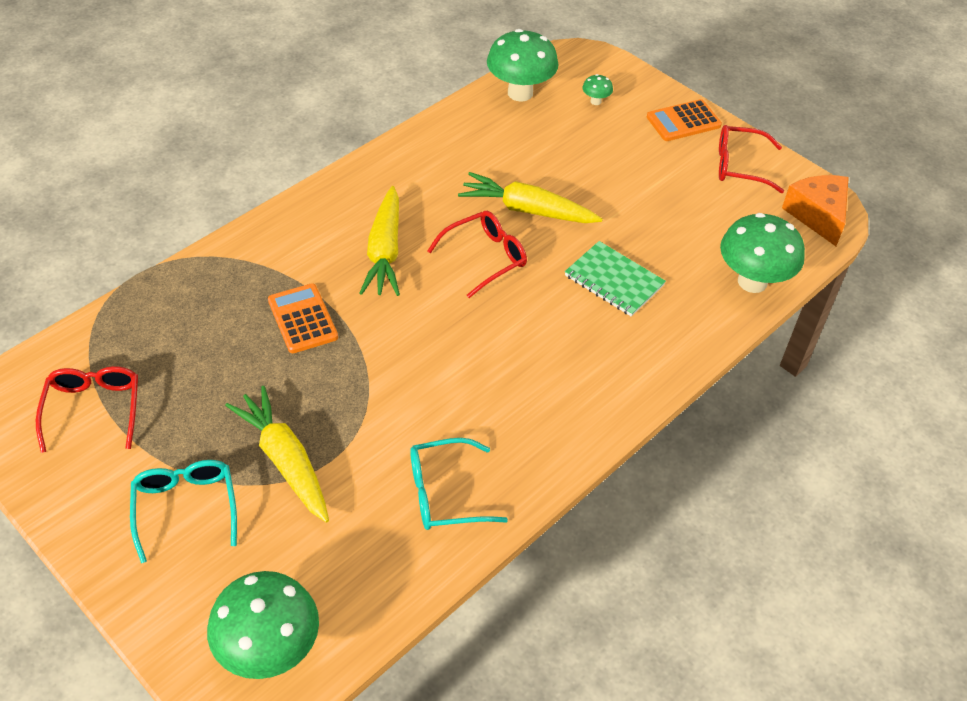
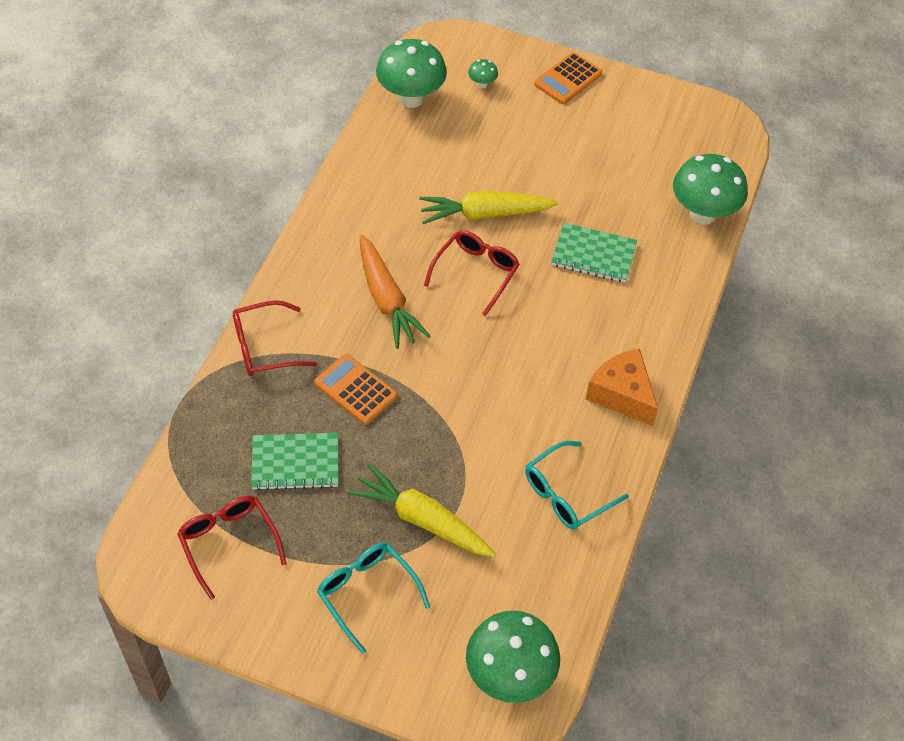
camera: 25 degrees left, 5 degrees up
(203, 362) = (295, 463): none -> green notebook
(385, 252) = (387, 300): yellow carrot -> orange carrot
(739, 166) = (637, 107): red glasses -> red glasses (264, 347)
(817, 215) = (722, 133): orange cheese -> orange cheese (622, 394)

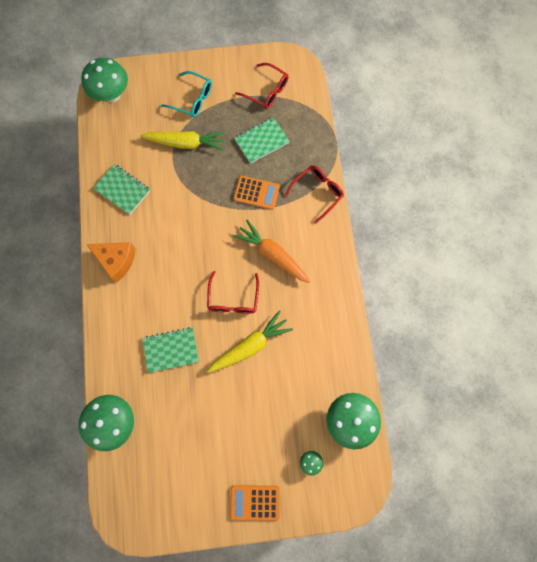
camera: 155 degrees right, 20 degrees up
(567, 494) = (122, 190): turquoise glasses -> green notebook
(568, 79) = (255, 502): orange calculator -> orange calculator turned 105 degrees counterclockwise

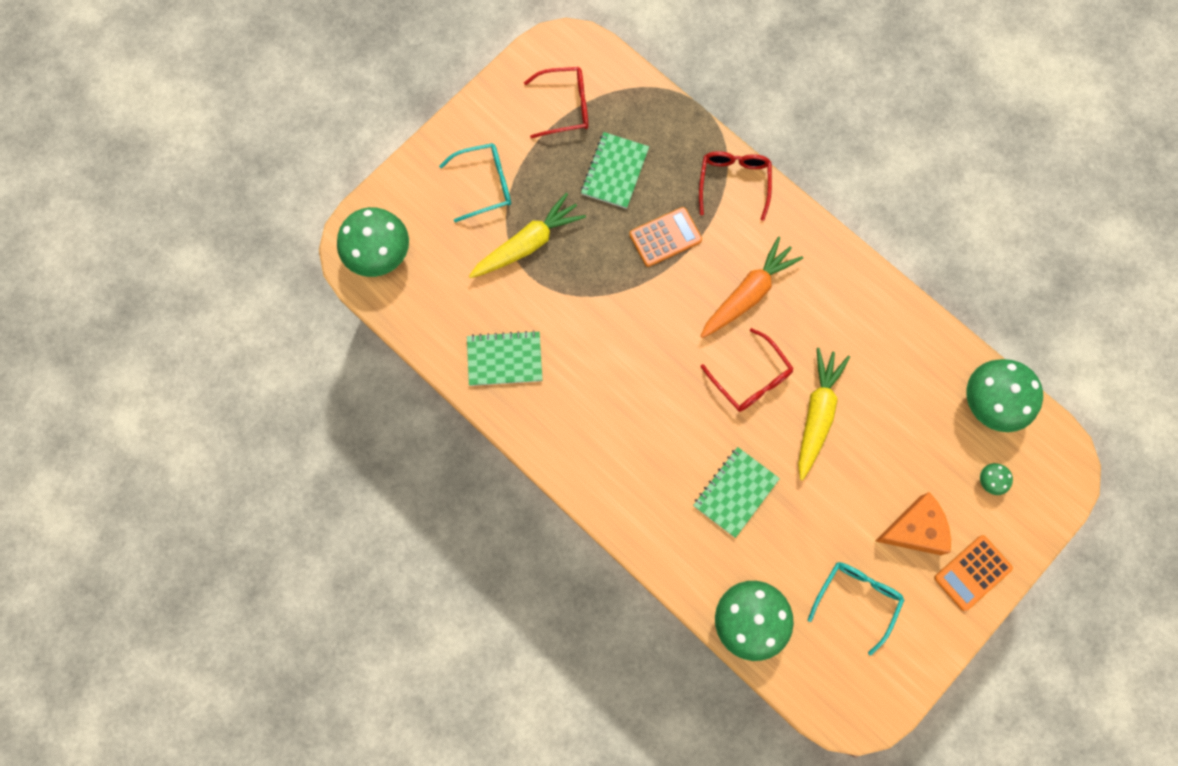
camera: 40 degrees left, 0 degrees up
(116, 261) = (578, 446): orange cheese -> orange cheese (914, 529)
(180, 460) = (857, 599): none -> turquoise glasses
(272, 254) = (748, 293): orange carrot -> orange carrot turned 135 degrees clockwise

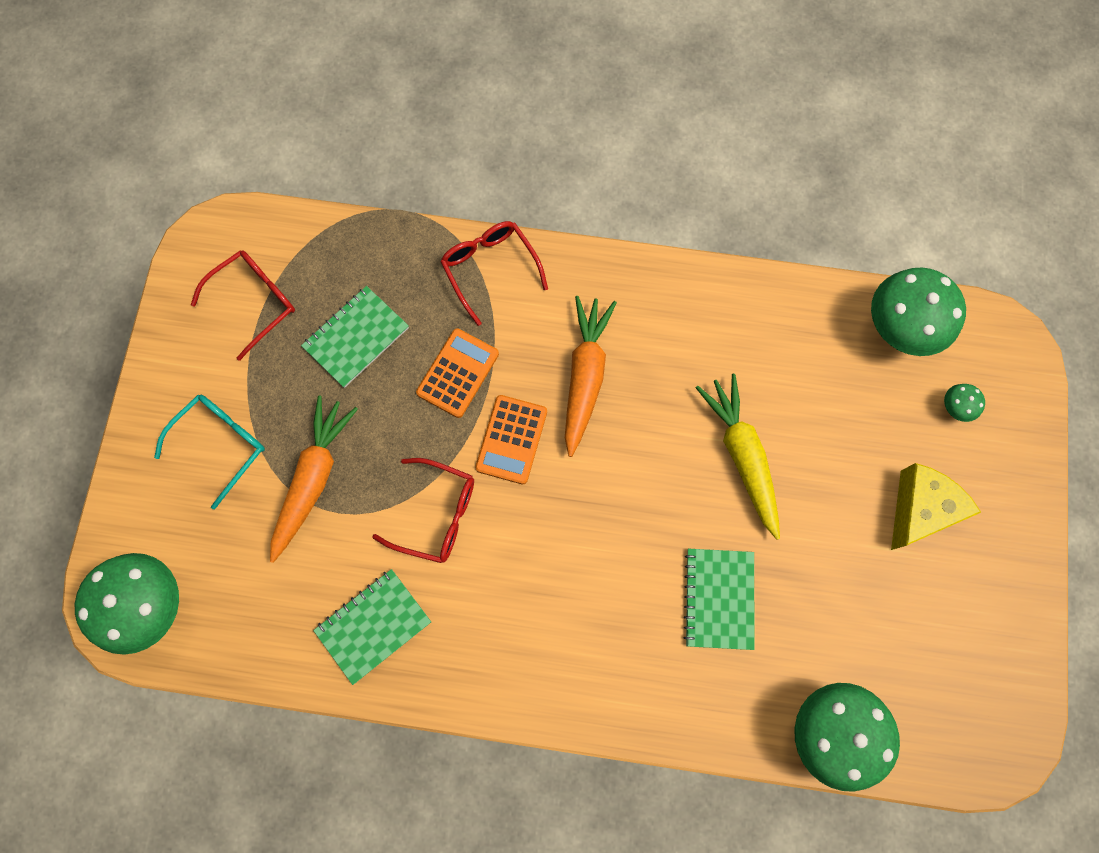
camera: 35 degrees left, 0 degrees up
(528, 244) = (313, 478): yellow carrot -> orange carrot
(615, 171) = (356, 338): green notebook -> green notebook turned 60 degrees clockwise
(751, 378) = (650, 464): red glasses -> red glasses (436, 514)
(857, 599) = (918, 625): turquoise glasses -> none
(914, 529) = (920, 509): orange cheese -> yellow cheese
(972, 573) = (1006, 514): orange calculator -> orange calculator (511, 439)

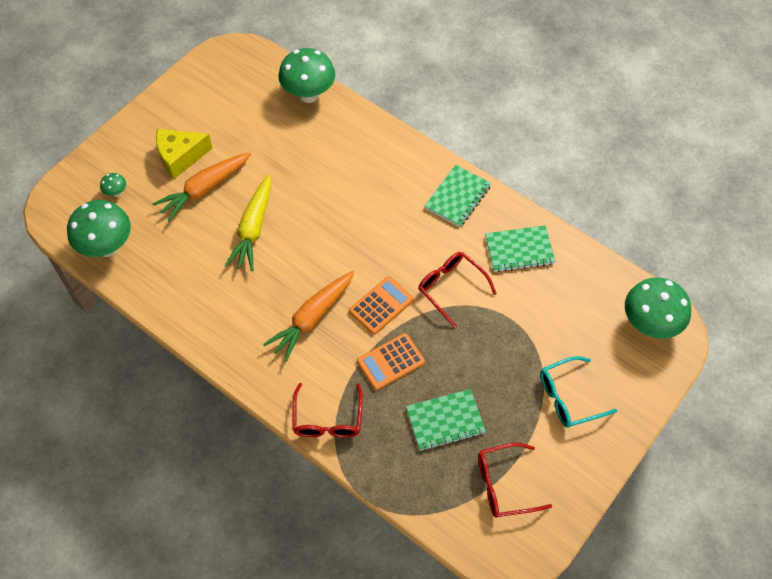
camera: 150 degrees left, 15 degrees down
(313, 478) = (517, 346): orange carrot -> orange carrot (204, 189)
(719, 598) = (320, 171): green notebook -> green notebook (457, 197)

